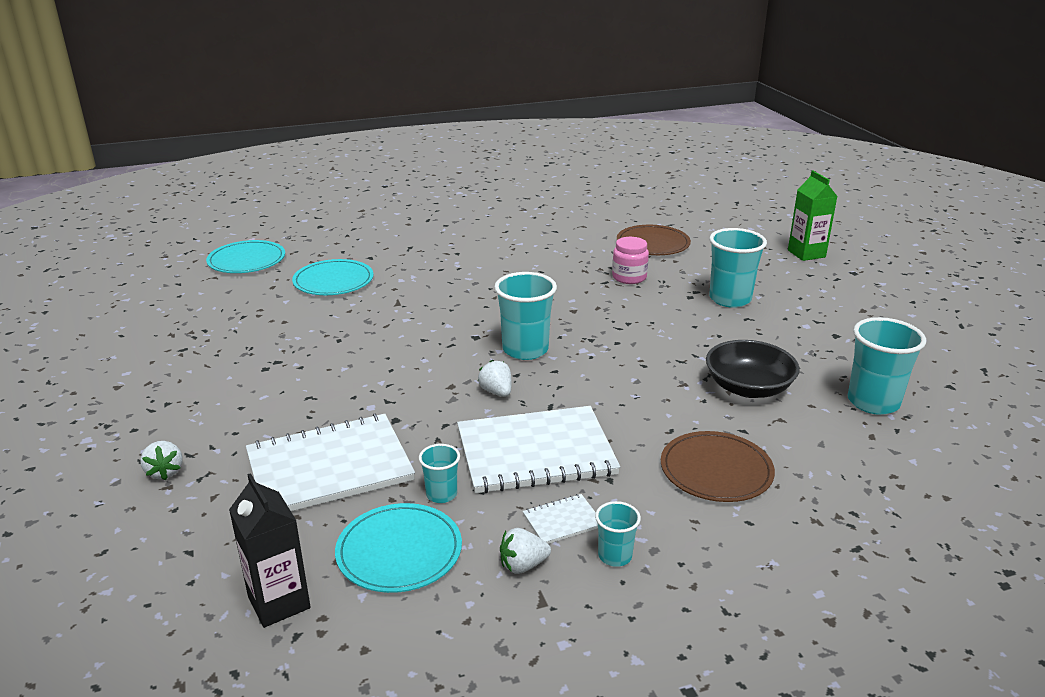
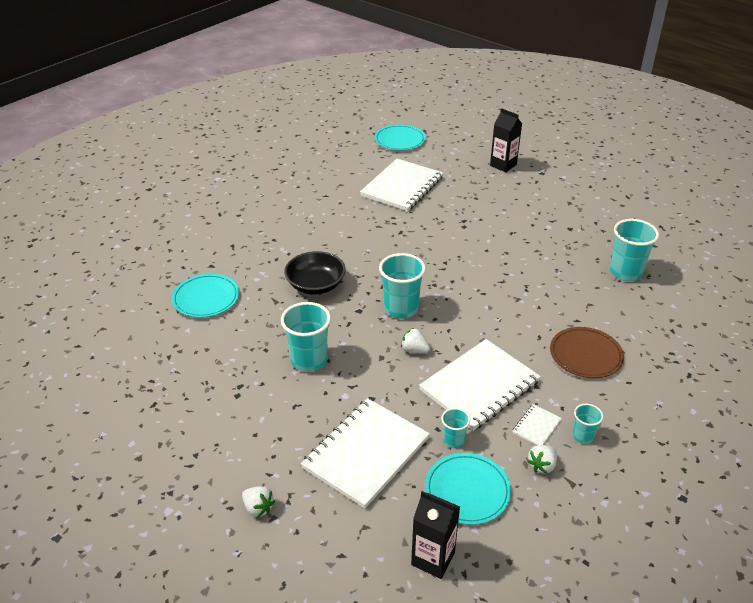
camera: 30 degrees left, 10 degrees up
(247, 260) = (112, 303): turquoise plate -> turquoise plate (400, 140)
(629, 277) = (412, 222): pink jar -> none
(653, 244) = (402, 187): brown plate -> white notebook
(730, 299) = (489, 220): turquoise cup -> turquoise cup (309, 360)
(748, 388) = (555, 287): black bowl -> black bowl (316, 285)
(806, 253) = (503, 165): green carton -> black carton

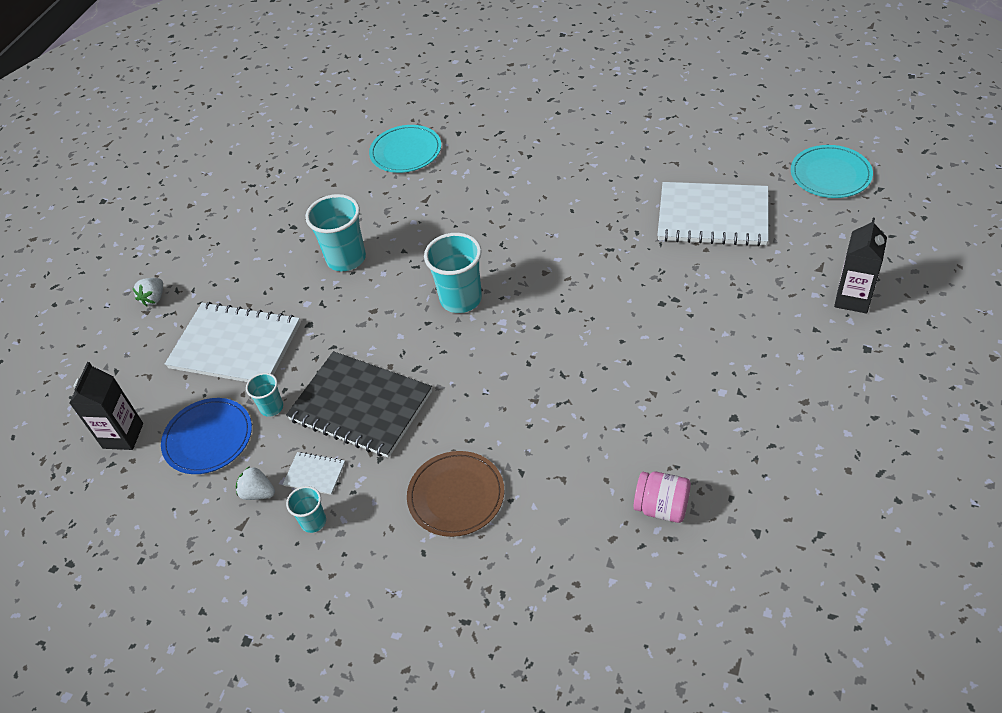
camera: 75 degrees right, 10 degrees up
(316, 285) = (467, 218): black bowl -> none
(414, 350) = (396, 333): white strawberry -> none
(467, 491) = (208, 438): turquoise plate -> blue plate
(479, 386) = (360, 406): white notebook -> black notebook
(625, 272) = (661, 507): turquoise cup -> pink jar

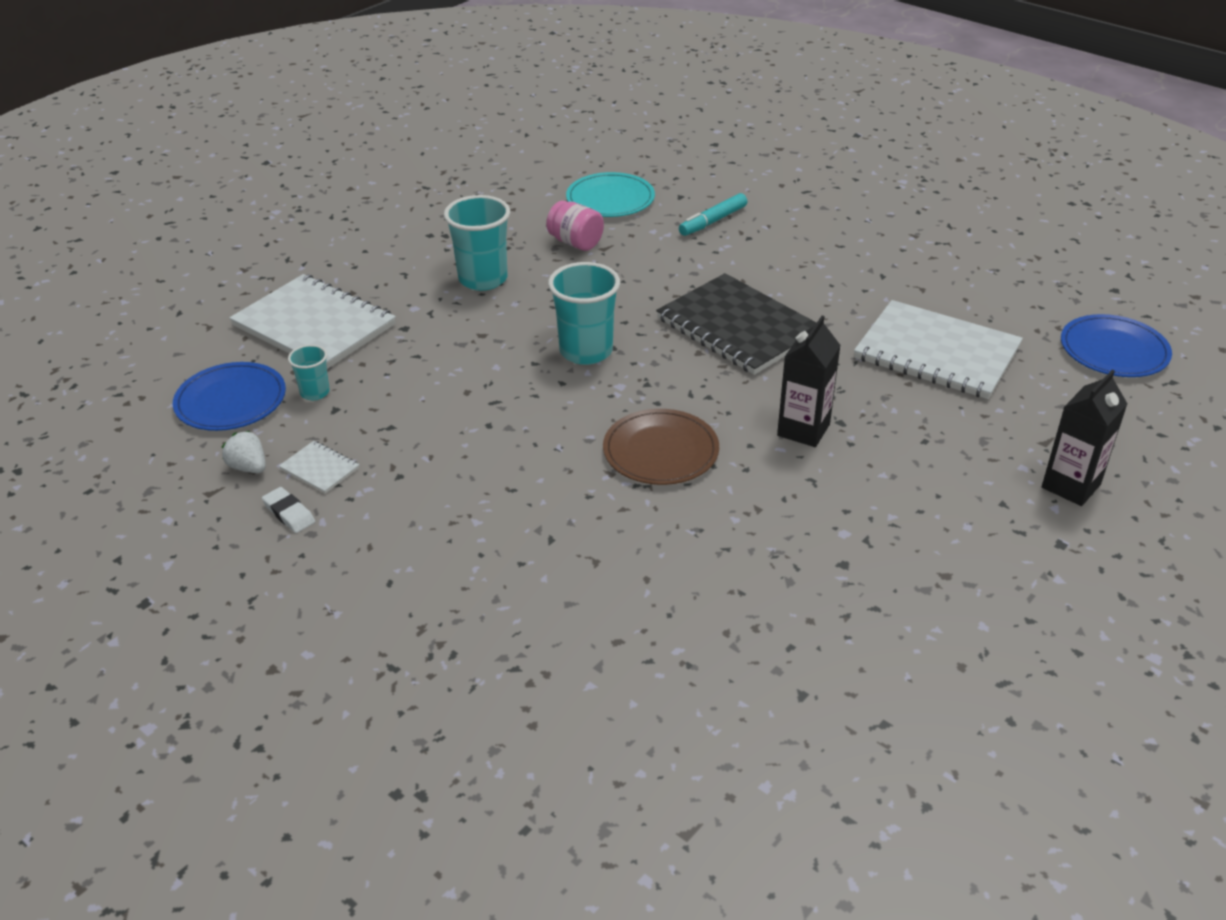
camera: 15 degrees right, 10 degrees down
(123, 436) = (147, 372): black carton -> black carton (803, 430)
(154, 298) = (259, 260): white strawberry -> none
(313, 522) = (289, 513): turquoise cup -> white eraser
(360, 406) = (410, 420): black notebook -> black notebook (738, 327)
(456, 496) = (461, 538): brown plate -> brown plate (660, 451)
(495, 149) = (713, 221): none -> turquoise marker
(661, 507) = (697, 629): pink jar -> pink jar (575, 243)
(830, 174) = (1114, 350): turquoise plate -> blue plate

